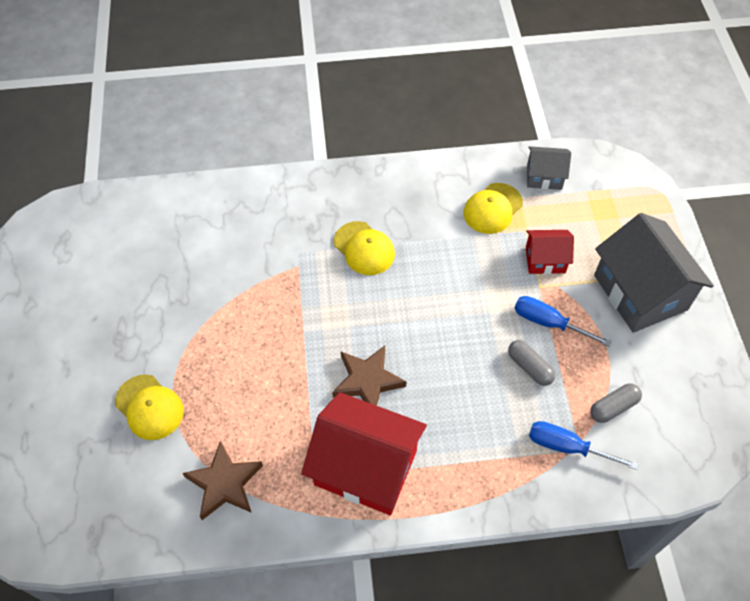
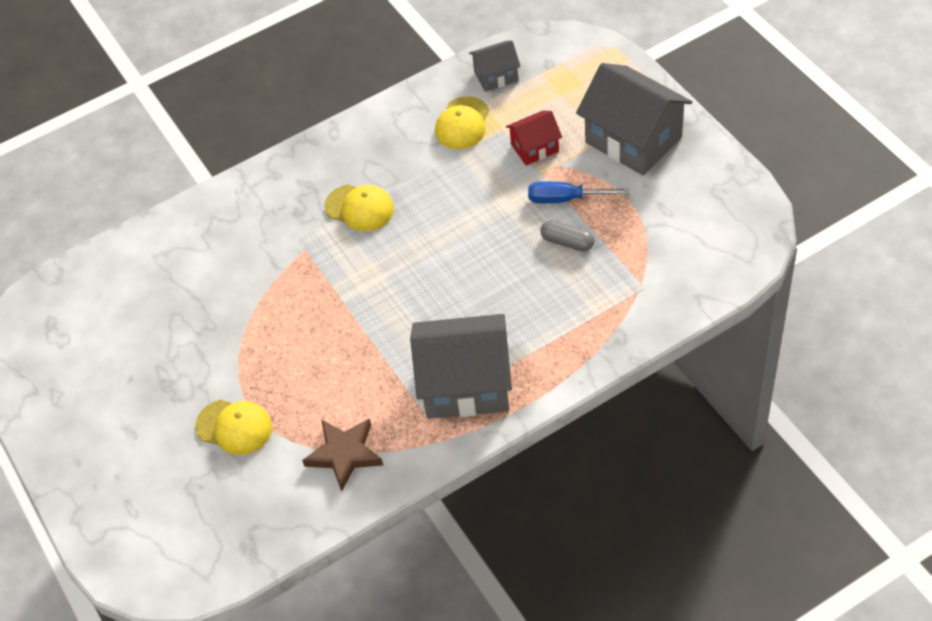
camera: 20 degrees left, 5 degrees down
(365, 467) = (465, 385): red house -> grey house
(367, 381) = (427, 316): brown star -> none
(567, 447) = (633, 290): blue screwdriver -> none
(613, 407) = (656, 242): grey capsule -> none

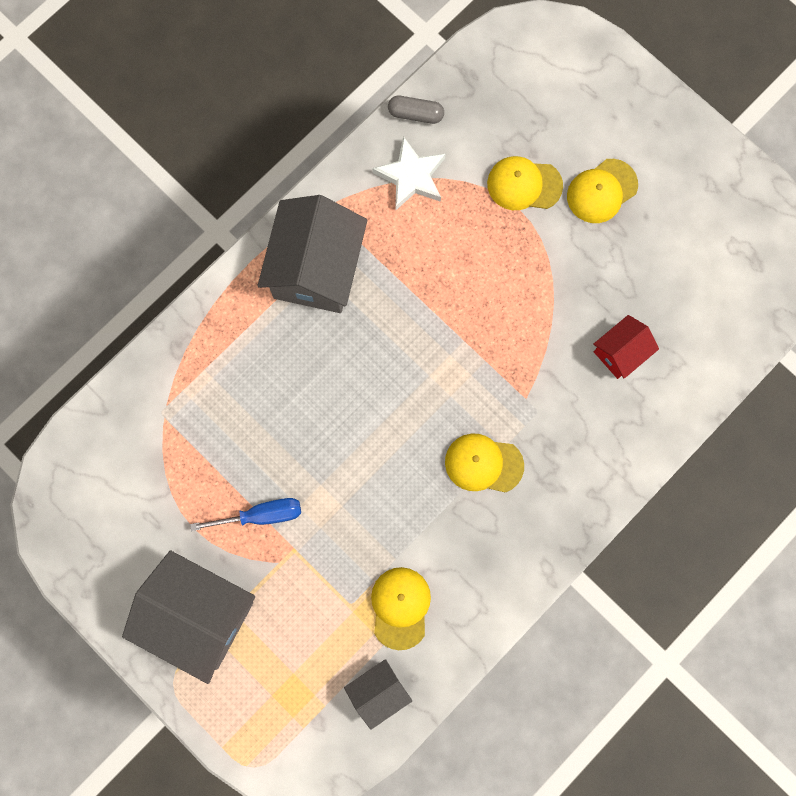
camera: 160 degrees right, 25 degrees up
(161, 408) = (601, 191): none -> yellow cap
(344, 454) = (411, 176): brown star -> white star
(465, 385) = (316, 268): grey house -> grey house turned 60 degrees counterclockwise
(534, 148) = (309, 584): red house -> red house (620, 352)
(567, 242) = (248, 457): grey capsule -> grey capsule (415, 114)

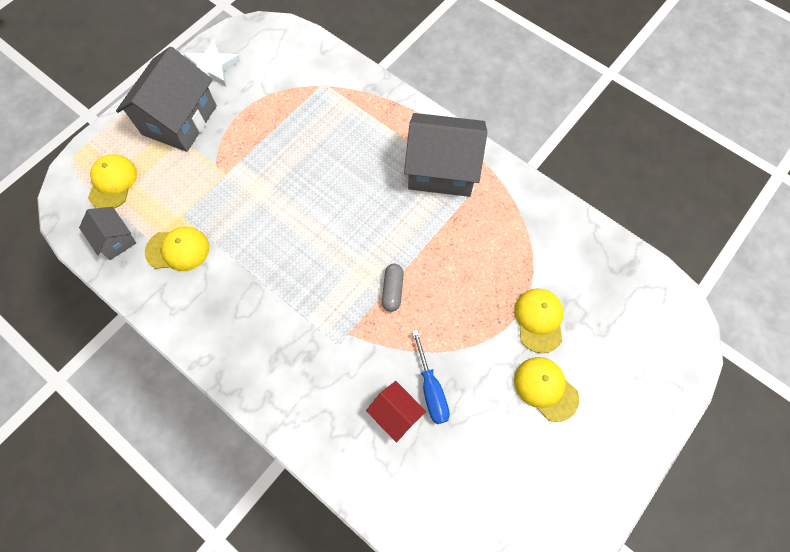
camera: 85 degrees right, 10 degrees down
(261, 515) = (250, 150): blue screwdriver -> blue screwdriver (431, 388)
(411, 176) = (529, 230): white star -> white star (212, 67)
(415, 114) = (584, 229): grey capsule -> grey capsule (392, 290)
(483, 464) = (292, 303): yellow cap -> yellow cap (112, 182)

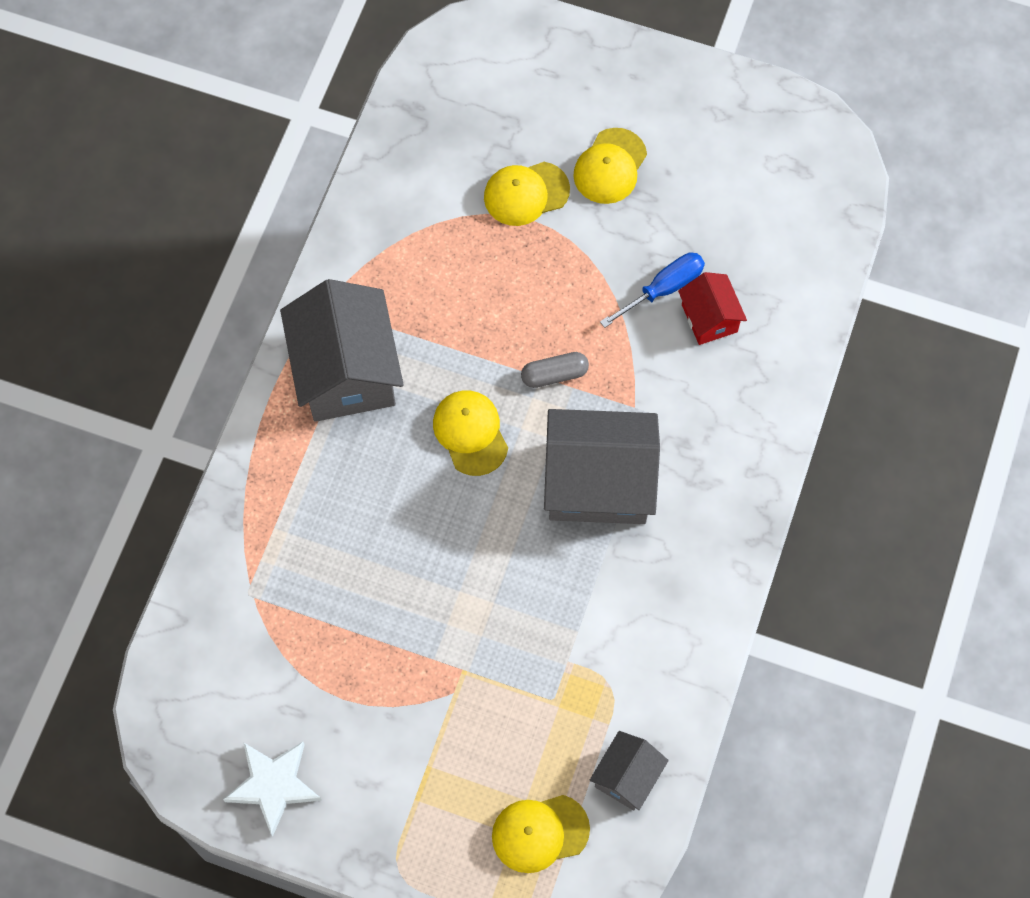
camera: 110 degrees left, 0 degrees up
(178, 250) = (607, 679): yellow cap -> yellow cap (470, 433)
(179, 120) = (393, 787): grey house -> grey house (598, 482)
(396, 414) = (709, 318): red house -> red house turned 45 degrees counterclockwise

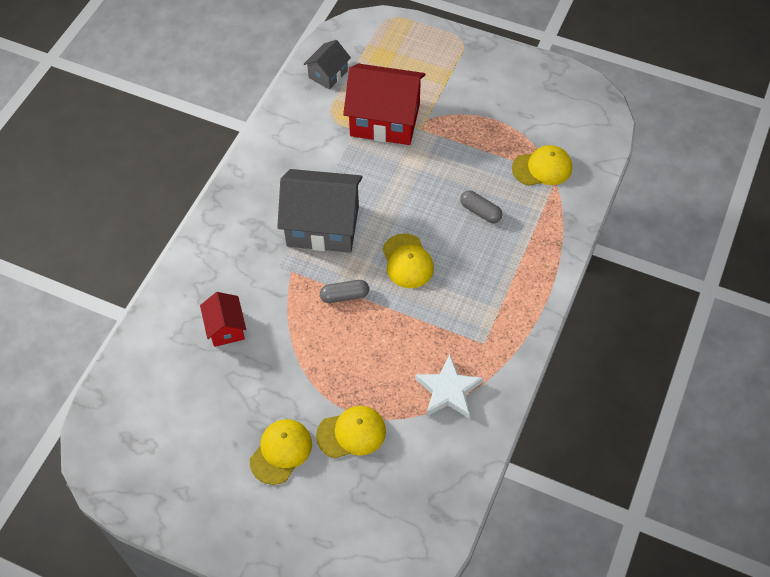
camera: 175 degrees left, 10 degrees down
(274, 785) = (534, 81): white star -> white star (448, 391)
(346, 371) = (495, 307): grey house -> none
(366, 522) = (480, 212): none -> grey capsule
(522, 684) = (385, 120): none -> red house
(540, 833) = (381, 52): yellow cap -> yellow cap (542, 168)
(663, 289) = (256, 351): blue screwdriver -> none

